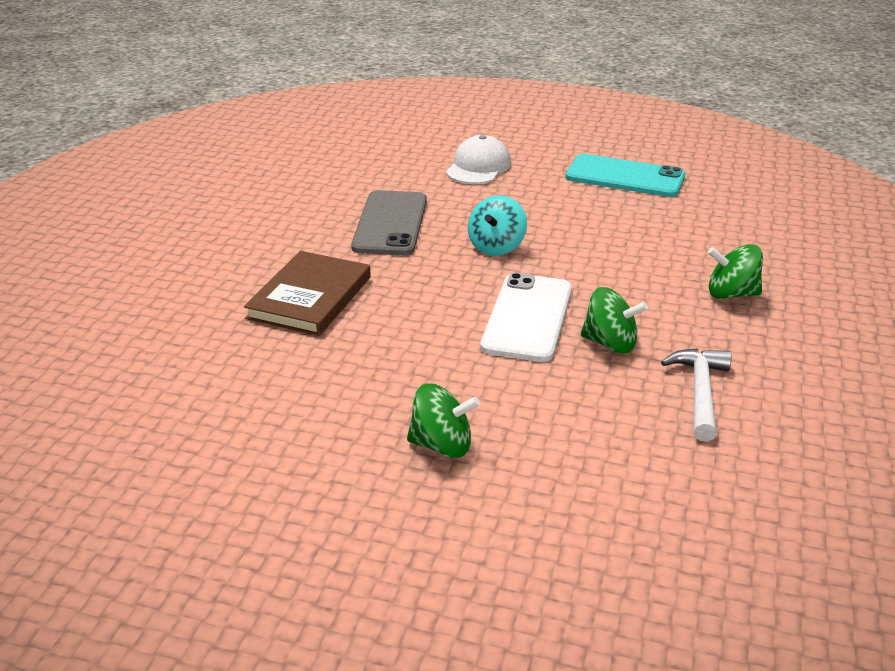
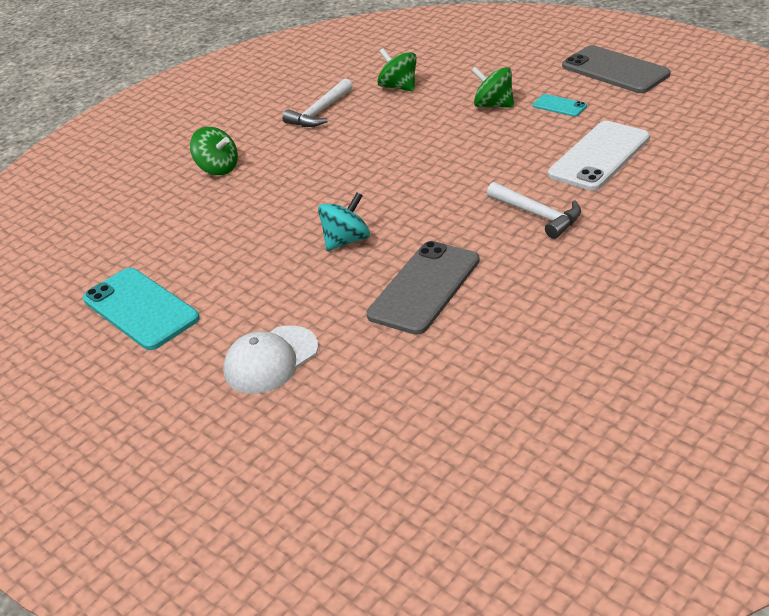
camera: 150 degrees left, 5 degrees up
(261, 561) = (615, 70): none -> grey phone
(310, 297) = (538, 215): brown book -> white hammer
(337, 459) = (559, 106): none -> turquoise phone
(527, 317) = (378, 172): white phone -> white phone (599, 156)
(610, 343) = (340, 146): green spinning top -> green spinning top (399, 87)

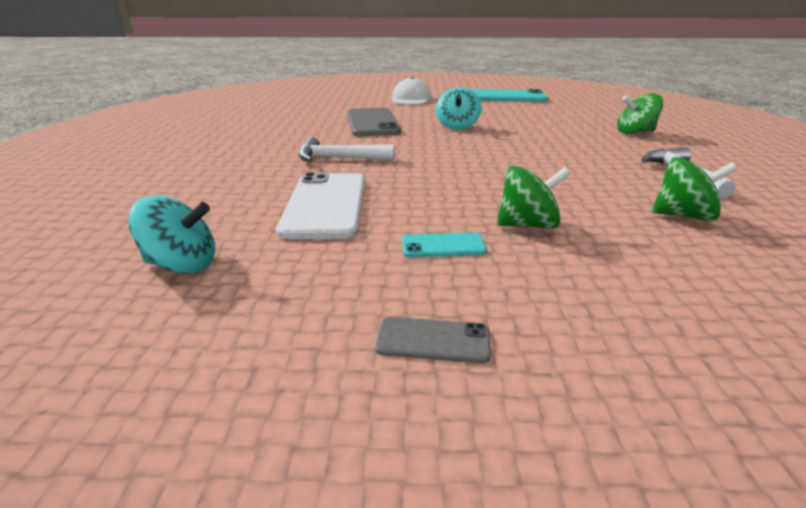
camera: 135 degrees right, 10 degrees down
(615, 70) = (433, 340): grey phone -> grey phone, size x0.48
(714, 132) = (182, 265): none -> turquoise spinning top

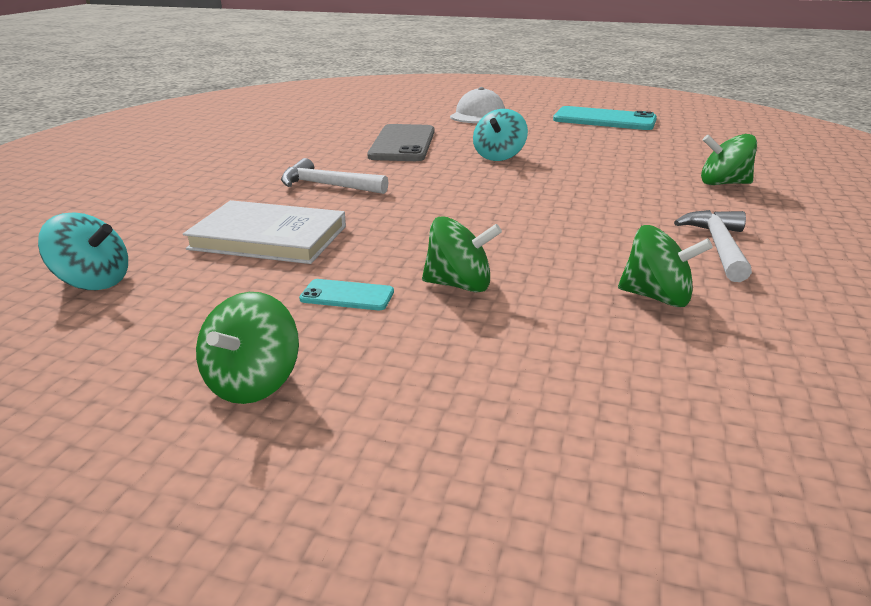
camera: 15 degrees right, 0 degrees up
(325, 205) = (269, 237): white phone -> white book
(433, 340) = (253, 383): grey phone -> green spinning top

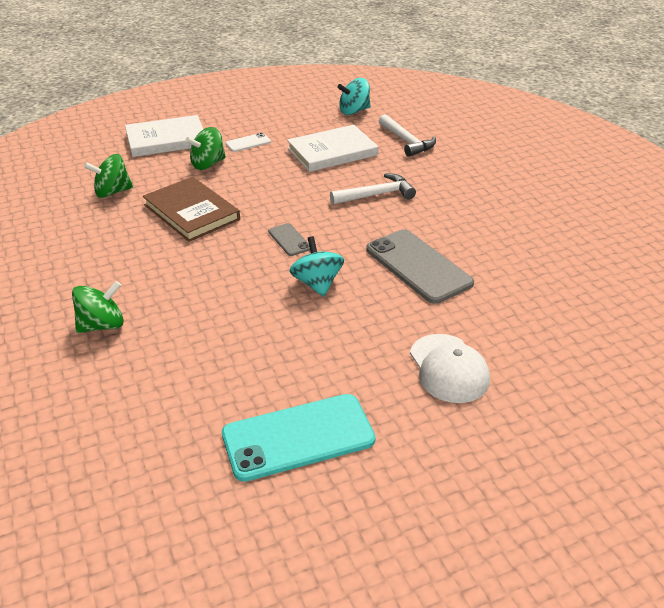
camera: 140 degrees right, 10 degrees up
(253, 383) = (232, 111): green spinning top -> none
(347, 295) = (248, 143): turquoise phone -> white phone
(476, 365) = (166, 140): none -> white book
(478, 183) = (289, 240): none -> grey phone
(555, 234) = (191, 212): none -> brown book
(718, 247) = (89, 241): white hammer -> white hammer (406, 141)

